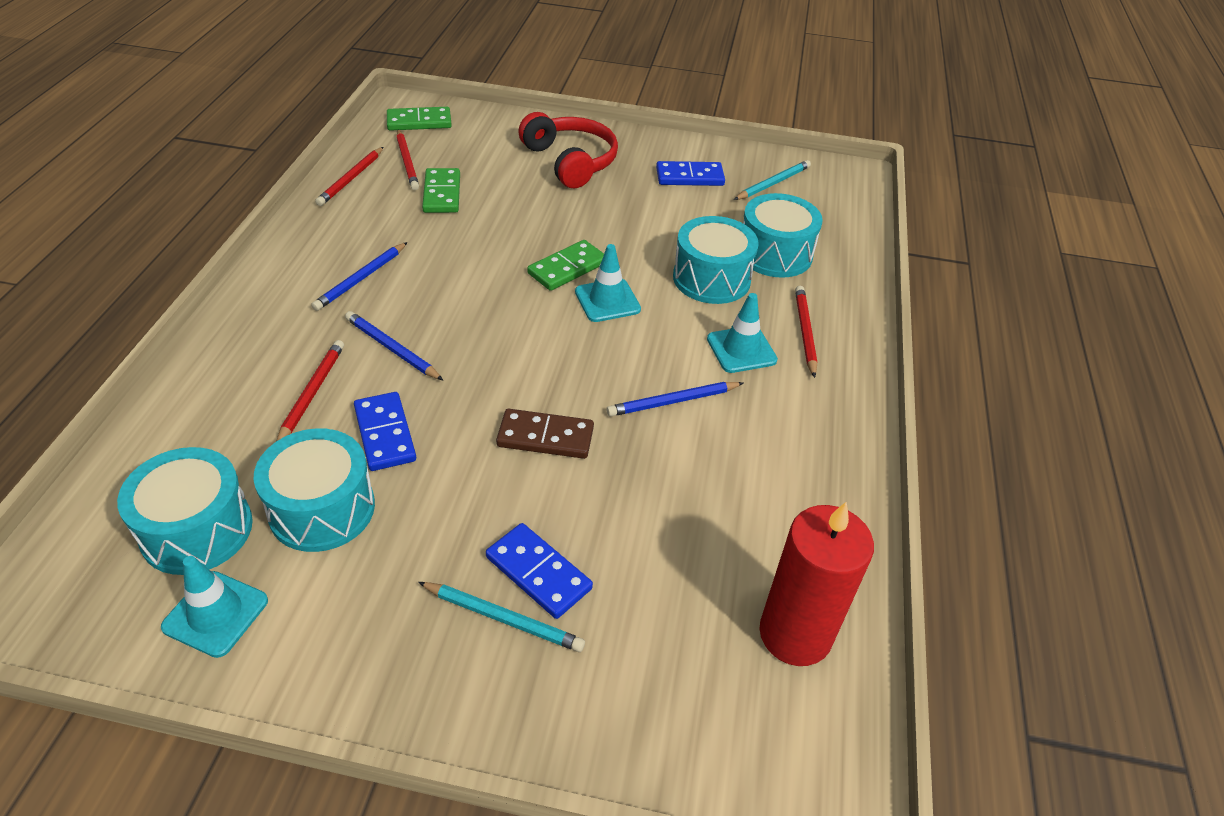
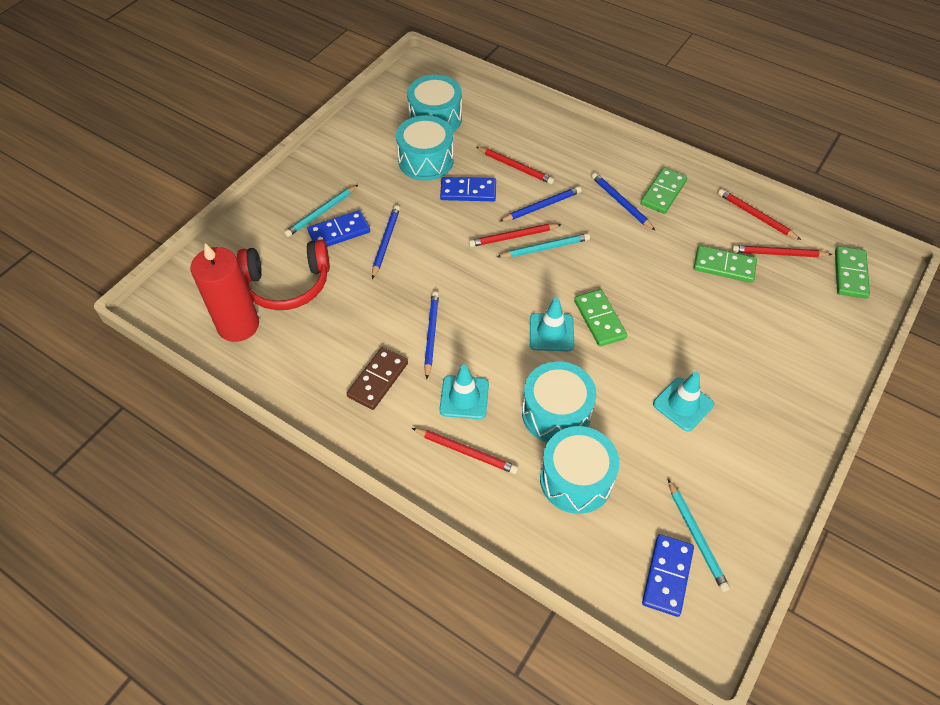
camera: 115 degrees right, 10 degrees up
(215, 614) = (383, 121): turquoise traffic cone -> turquoise traffic cone (683, 404)
(330, 247) = (663, 192): none -> green domino
(464, 364) = (513, 237): none -> red pencil
(472, 330) = (545, 248): none -> turquoise pencil
(534, 502) = (385, 242): none -> blue pencil
(545, 437) = (431, 260): brown domino -> brown domino (378, 380)
(570, 161) = (765, 369): red headphones -> red headphones (287, 284)
(689, 177) = (721, 461): blue domino -> blue domino (667, 576)

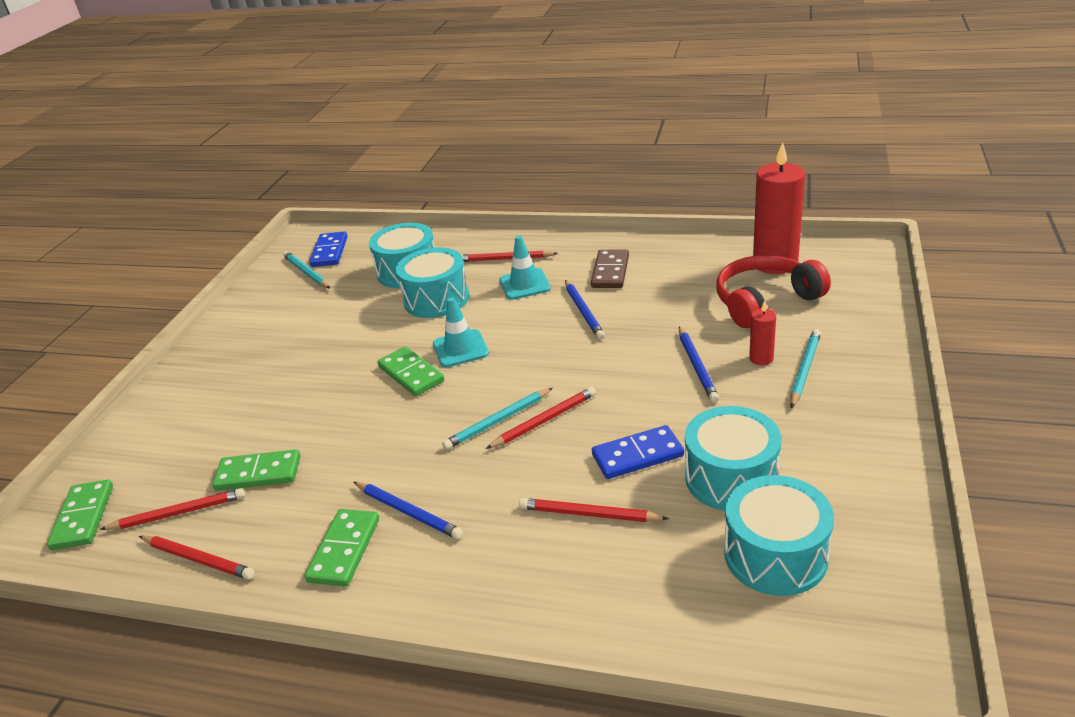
camera: 165 degrees right, 20 degrees down
(339, 232) = (761, 358): blue domino -> red candle
(542, 206) = (523, 469): blue pencil -> none
(683, 404) = (316, 338): turquoise traffic cone -> none

